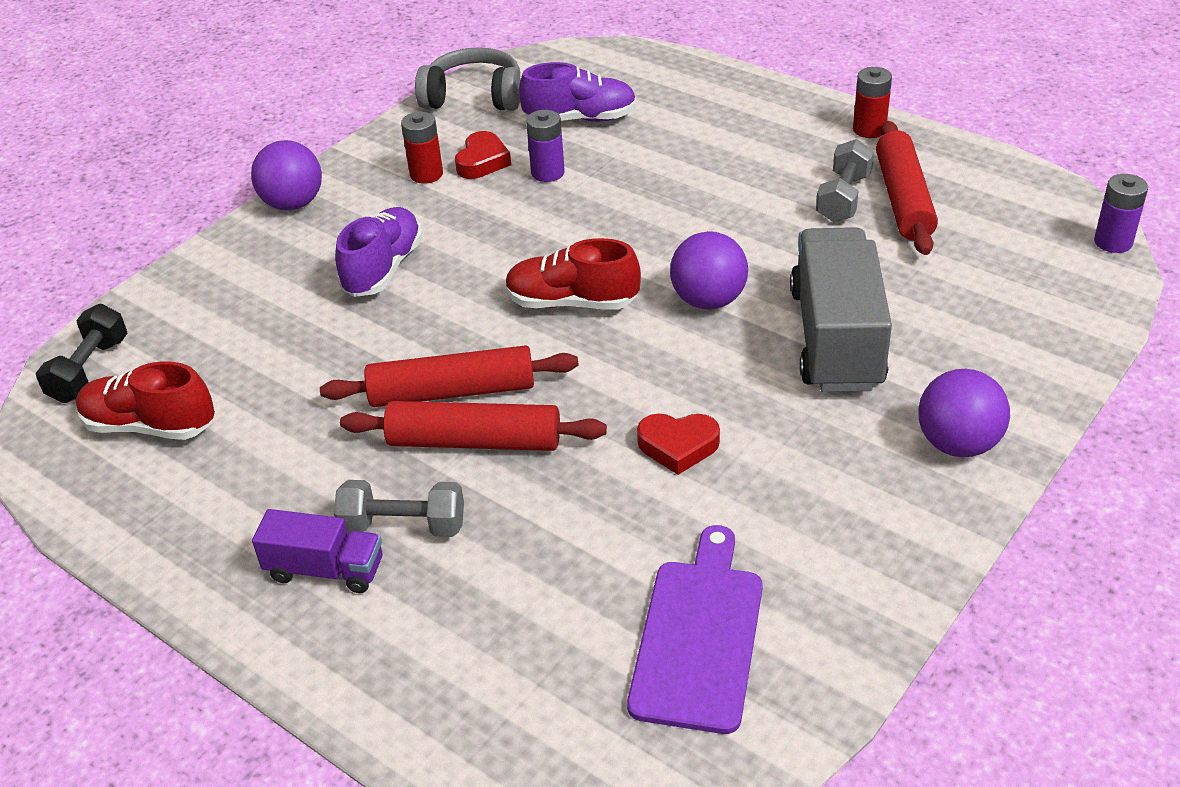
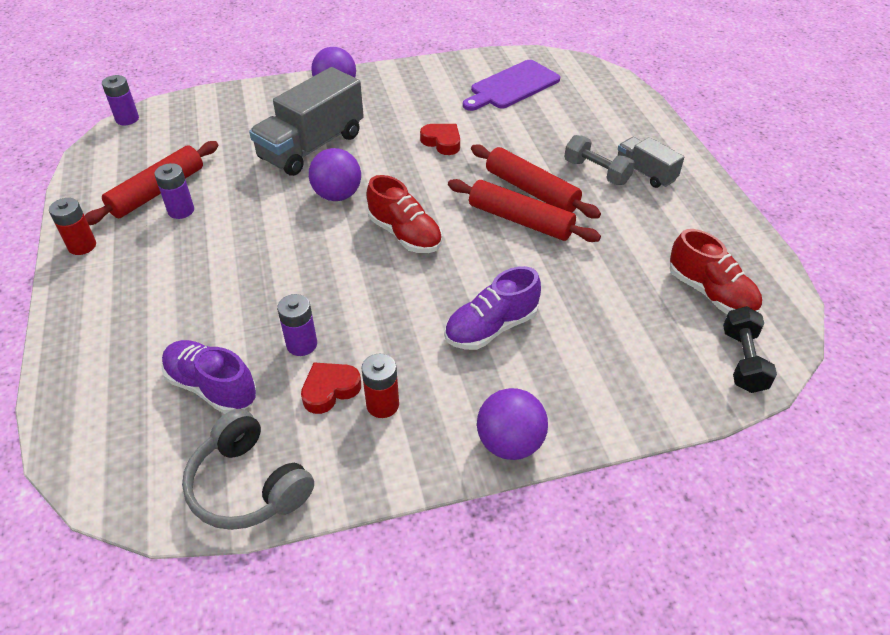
camera: 145 degrees left, 5 degrees up
(90, 370) = (743, 361): black dumbbell -> black dumbbell turned 45 degrees counterclockwise
(325, 570) = (645, 173): purple truck -> grey truck
(843, 198) = (181, 210): grey dumbbell -> purple battery

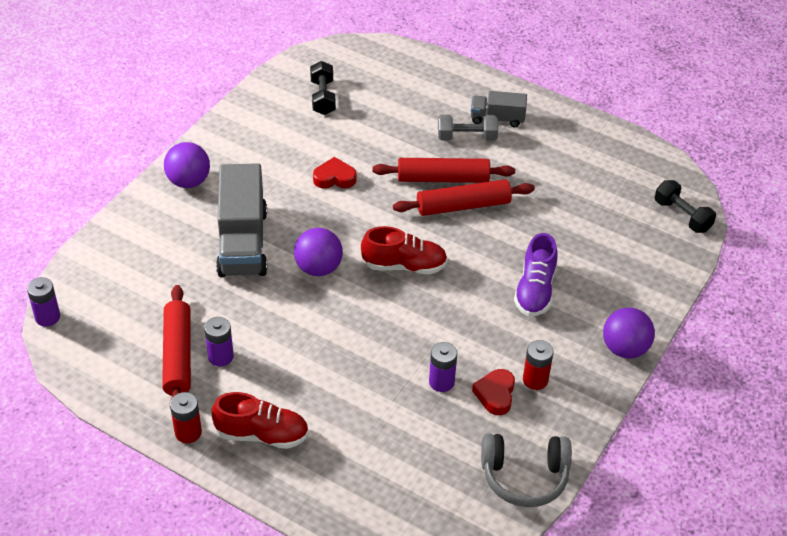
camera: 45 degrees left, 0 degrees up
(212, 387) = (426, 446): purple shoe -> none
(512, 86) = (322, 97): purple cutting board -> black dumbbell
(710, 293) = (624, 184): red shoe -> red shoe (262, 434)

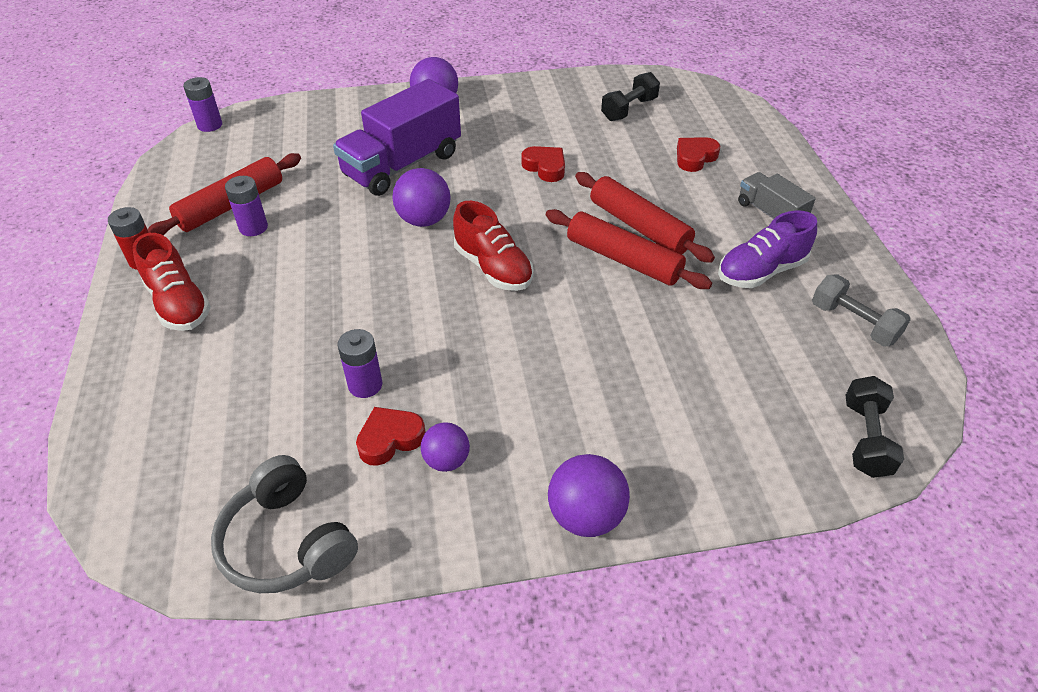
camera: 50 degrees right, 0 degrees up
(243, 242) = (402, 165): grey truck -> purple truck
(410, 108) = (695, 158): none -> red heart
(467, 137) = (714, 210): grey dumbbell -> grey dumbbell (853, 323)
(535, 290) = (578, 380): purple shoe -> purple shoe (761, 271)
(535, 380) = (446, 460): red battery -> purple ball

